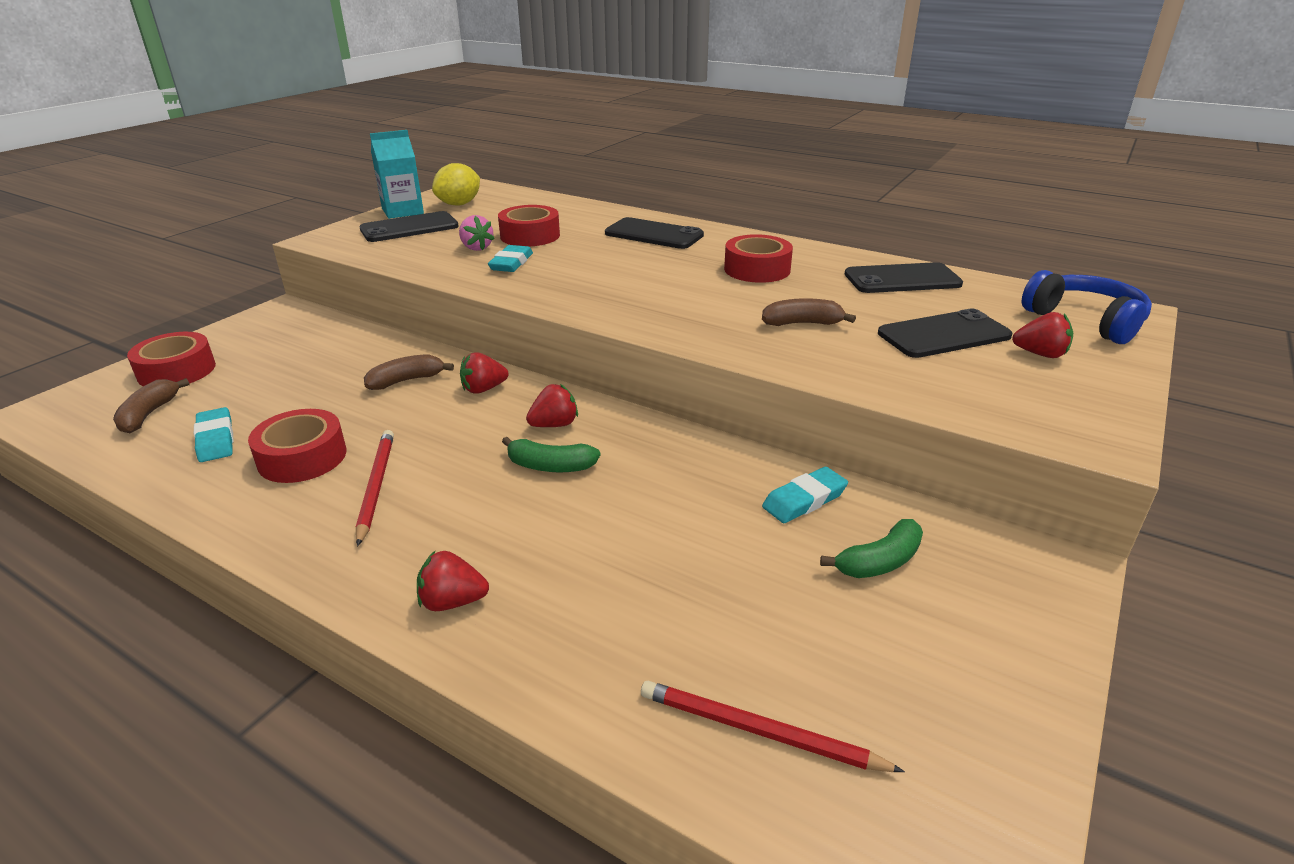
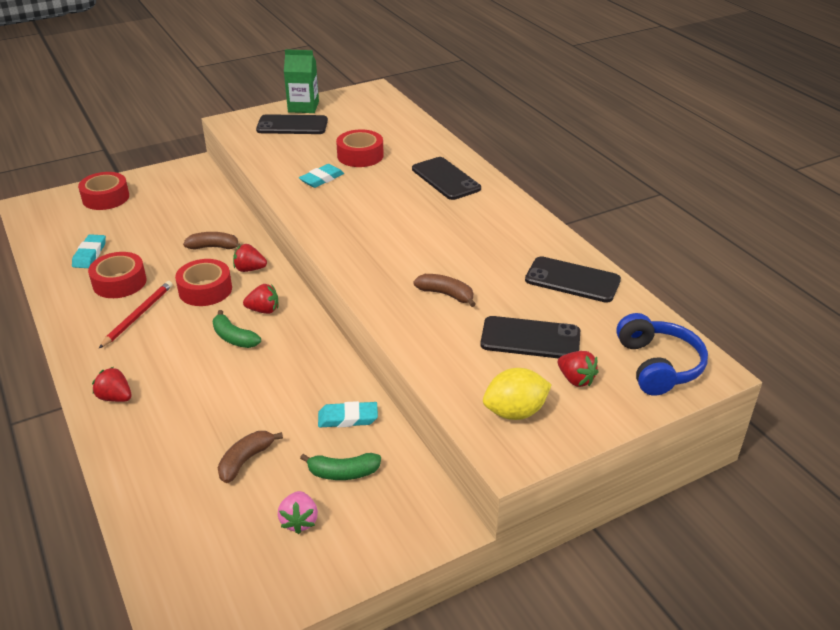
camera: 30 degrees right, 5 degrees up
(149, 414) = (72, 225): brown banana -> brown banana (245, 460)
(402, 211) = (303, 107): turquoise carton -> green carton
(459, 204) = (346, 109): yellow lemon -> yellow lemon (515, 412)
(476, 248) = (315, 157): pink strawberry -> pink strawberry (299, 521)
(757, 269) = (477, 236): red tape -> red tape (205, 290)
(759, 731) = (181, 524): red pencil -> none

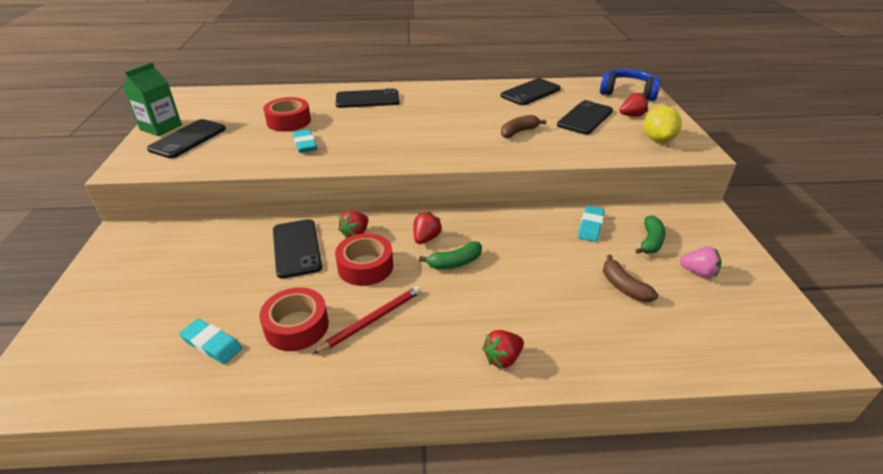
camera: 65 degrees left, 0 degrees up
(106, 198) = (96, 312): red tape -> none
(138, 315) = (372, 320): red pencil -> red pencil turned 90 degrees clockwise
(214, 247) = (296, 248): brown banana -> black phone

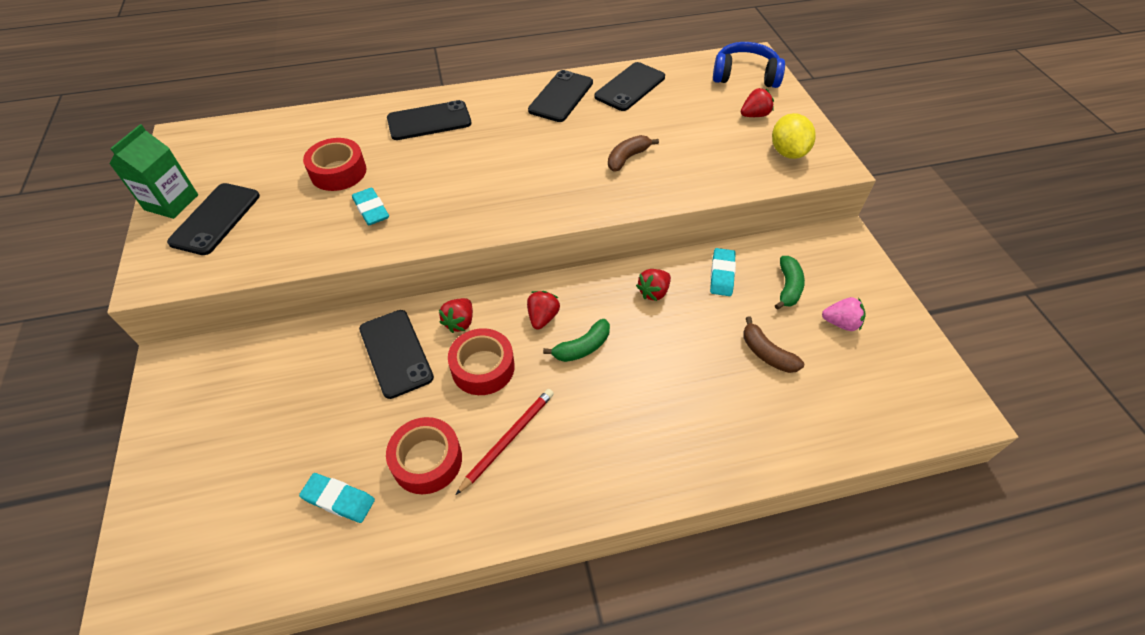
camera: 10 degrees left, 15 degrees up
(502, 358) = (656, 465): red strawberry -> red strawberry (653, 292)
(585, 118) = (701, 125): black phone -> black phone (561, 96)

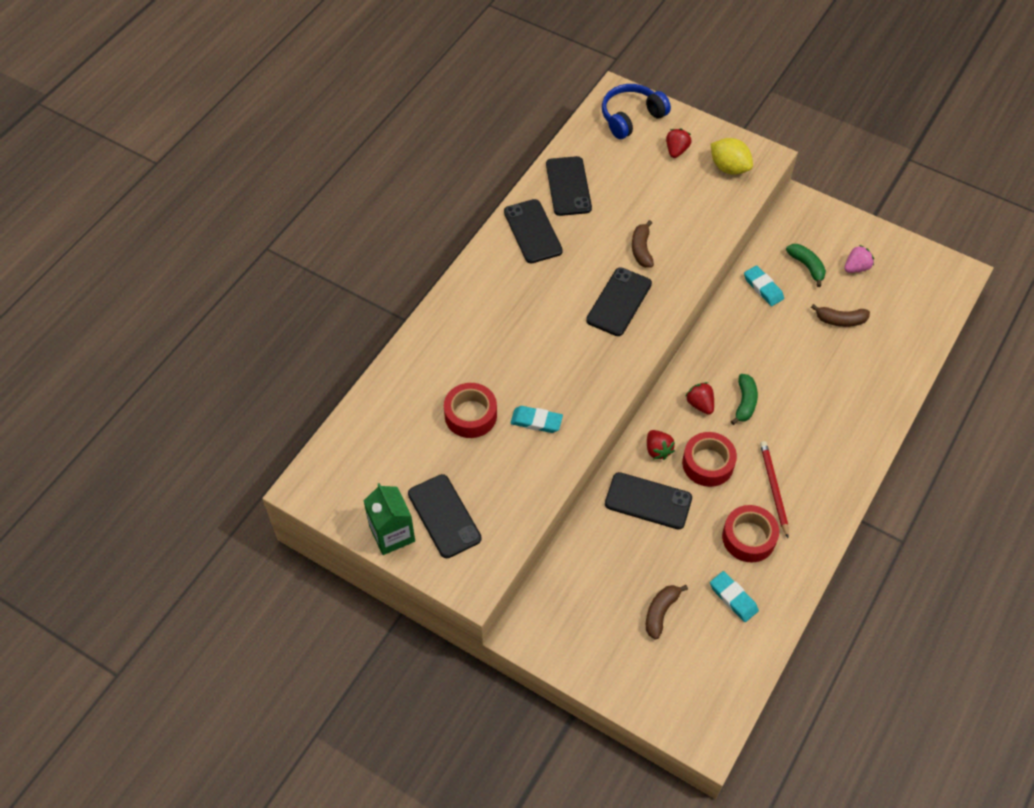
camera: 45 degrees left, 5 degrees up
(271, 449) = (660, 612): none -> brown banana
(339, 499) = (733, 598): turquoise eraser -> turquoise eraser turned 75 degrees clockwise
(429, 121) = (470, 325): black phone -> black phone (619, 302)
(653, 292) = (740, 333): red strawberry -> none

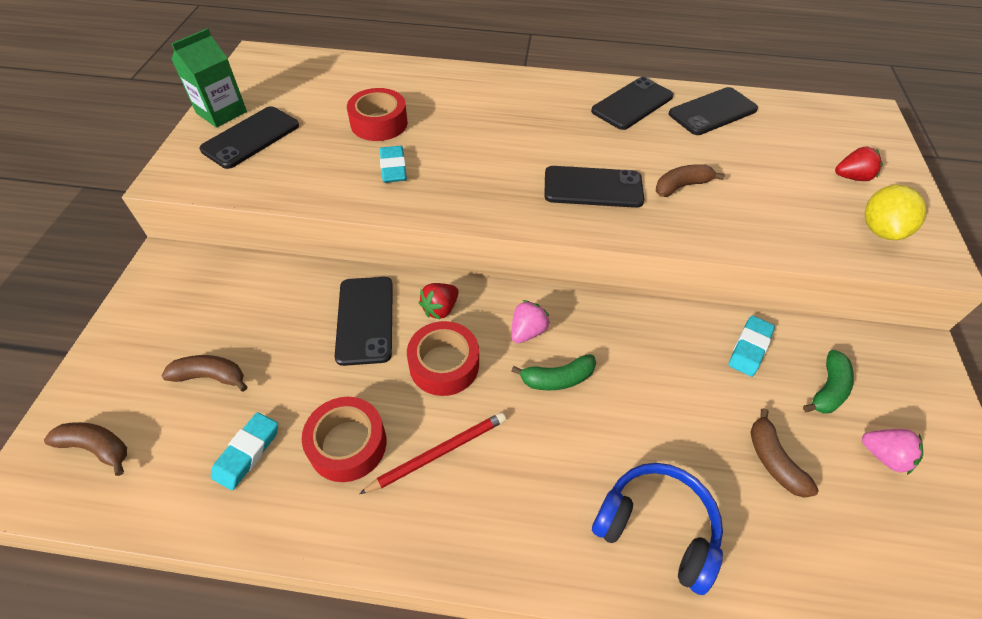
camera: 65 degrees right, 5 degrees down
(631, 117) = (854, 131): blue headphones -> blue headphones (656, 528)
(695, 691) = (97, 447): none -> brown banana
(700, 404) = (527, 331): red strawberry -> pink strawberry

